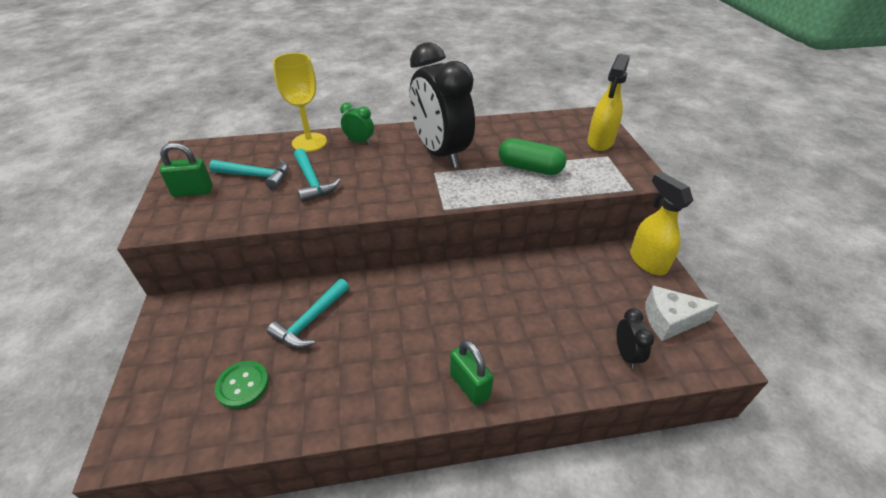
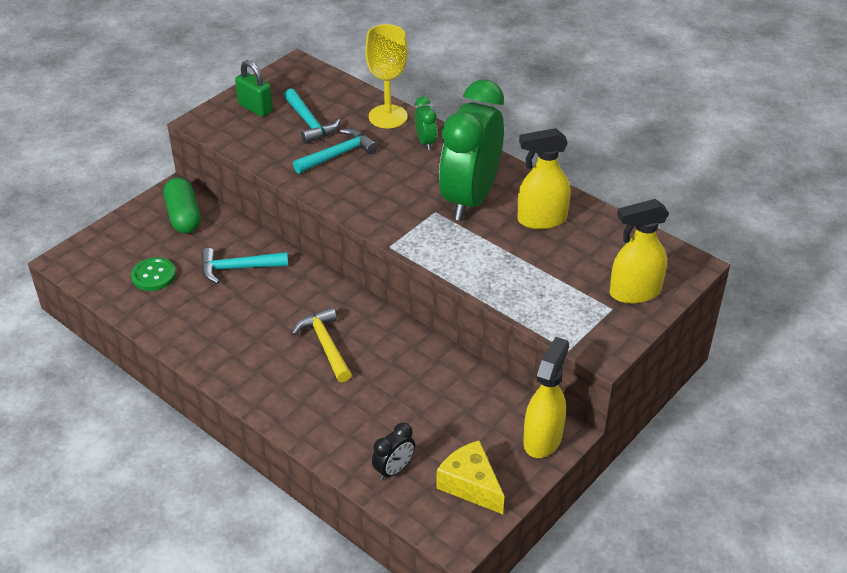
camera: 50 degrees right, 0 degrees up
(312, 181) = (338, 155): turquoise hammer -> turquoise hammer turned 150 degrees counterclockwise
(440, 153) = (470, 199): black clock -> green clock
(456, 317) = (326, 345): none -> yellow hammer
(470, 385) = (266, 389): green padlock -> none
(495, 139) = (541, 220): none -> yellow spray bottle
(530, 168) = (518, 266): green capsule -> green capsule (183, 216)
(670, 320) = (470, 485): white cheese -> yellow cheese

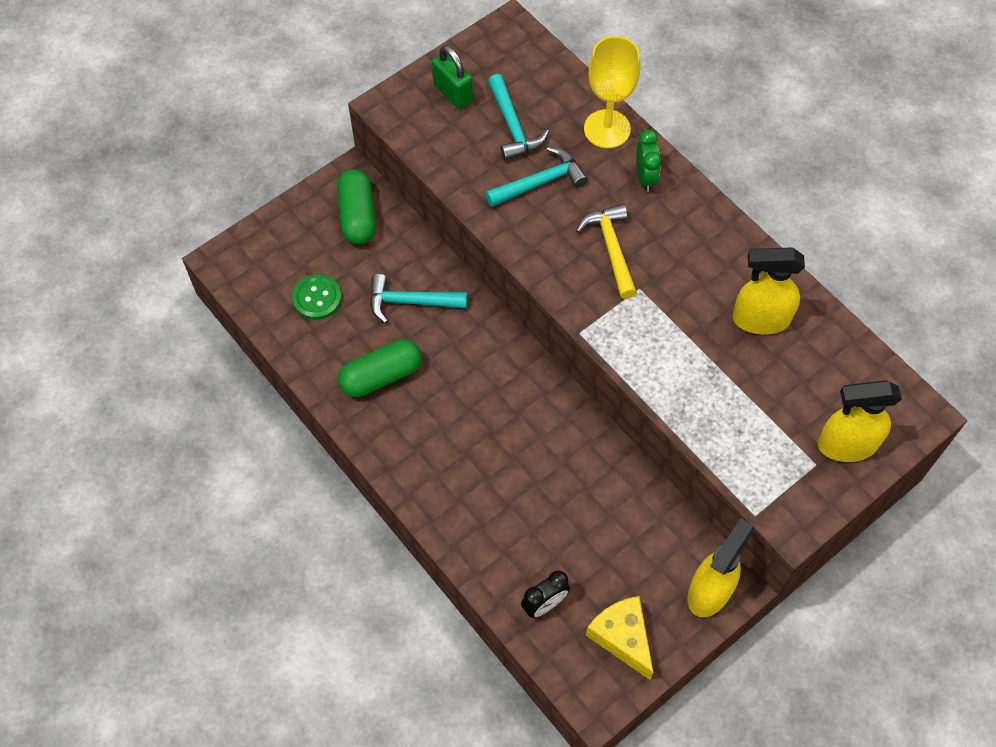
camera: 10 degrees right, 20 degrees up
(218, 322) = (381, 376): none -> green capsule
(326, 345) = (494, 426): yellow hammer -> yellow hammer (611, 249)
(470, 199) = (683, 274): green clock -> none

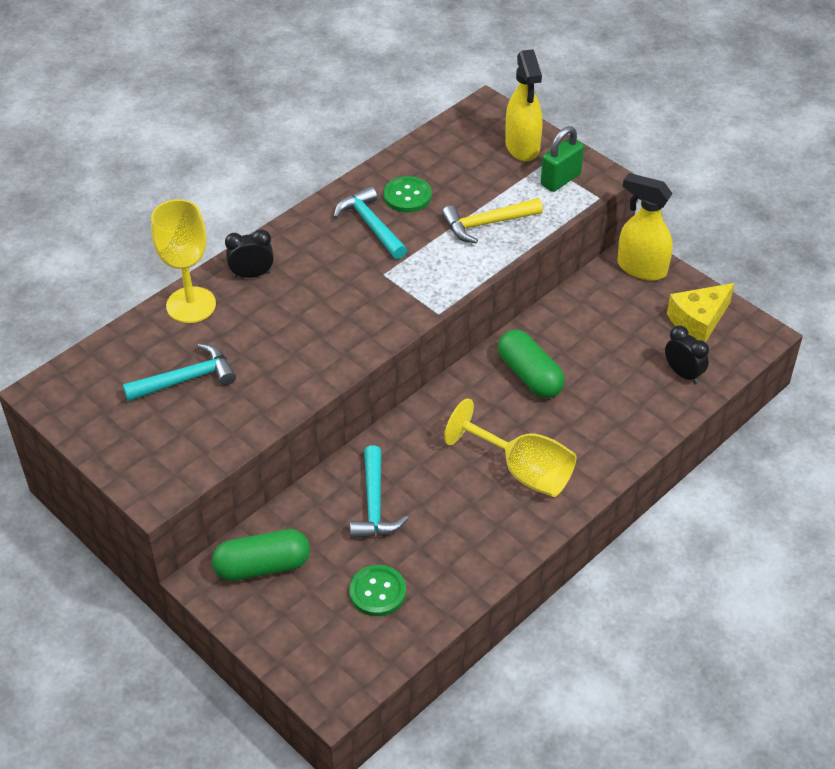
camera: 95 degrees left, 15 degrees down
(381, 376) = (469, 520): green capsule -> green capsule (529, 375)
(432, 428) = (523, 471): none -> yellow goblet
(453, 93) = (137, 434): green padlock -> green padlock (560, 179)
(540, 182) = (261, 353): turquoise hammer -> turquoise hammer (371, 225)
(611, 249) = (339, 295): yellow hammer -> yellow hammer (487, 224)
(645, 177) = (252, 274): green clock -> black clock
(760, 319) = (407, 196): yellow spray bottle -> green button

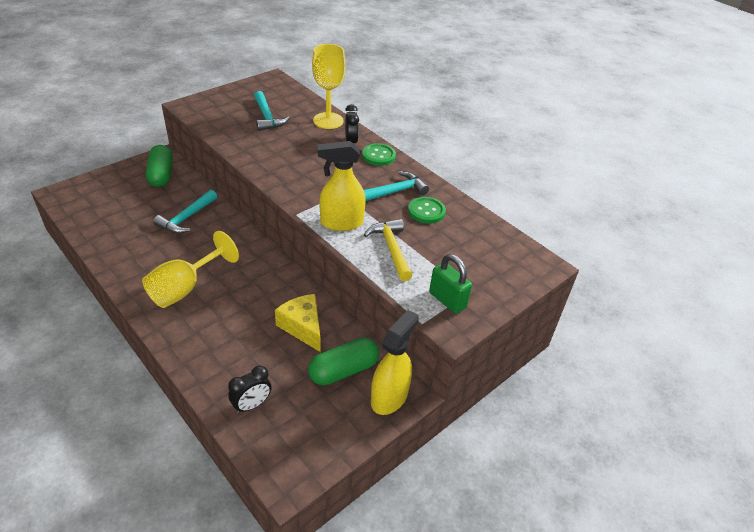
camera: 90 degrees right, 5 degrees down
(374, 504) = (186, 218): turquoise hammer -> turquoise hammer turned 60 degrees counterclockwise
(377, 592) = (120, 214): green button -> green button (378, 156)
(522, 147) = (491, 281): yellow spray bottle -> yellow spray bottle (341, 223)
(529, 375) = (276, 303): green capsule -> green capsule (343, 370)
(698, 321) = (314, 430): yellow cheese -> yellow cheese (302, 327)

